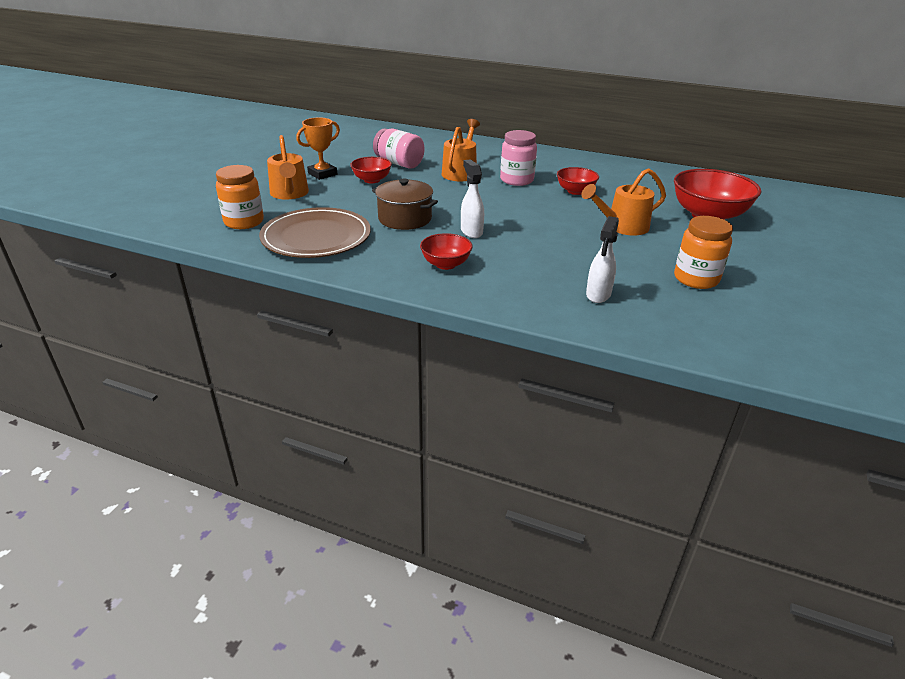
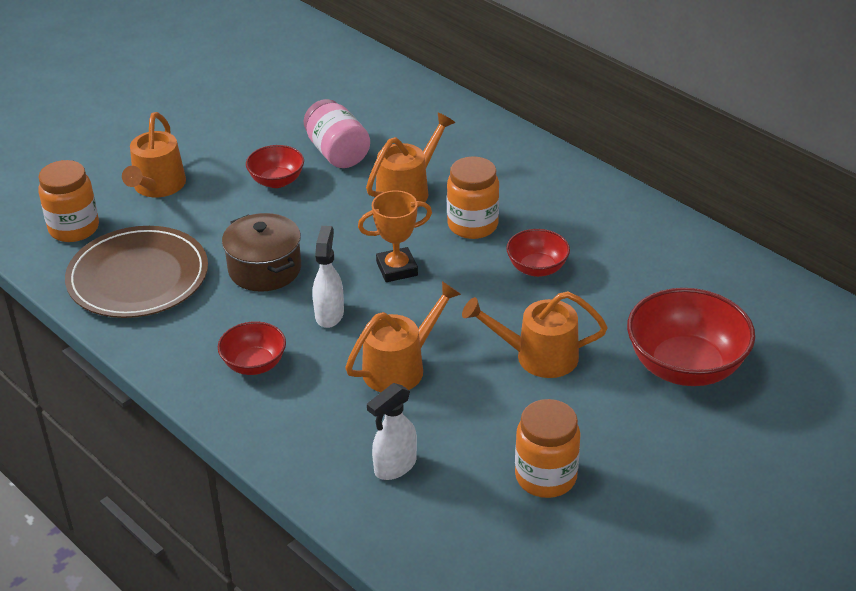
camera: 25 degrees right, 5 degrees up
(322, 174) = (222, 154): orange trophy -> orange trophy (397, 269)
(516, 180) = (472, 225): pink jar -> orange jar
(545, 247) = (401, 367): none -> orange watering can

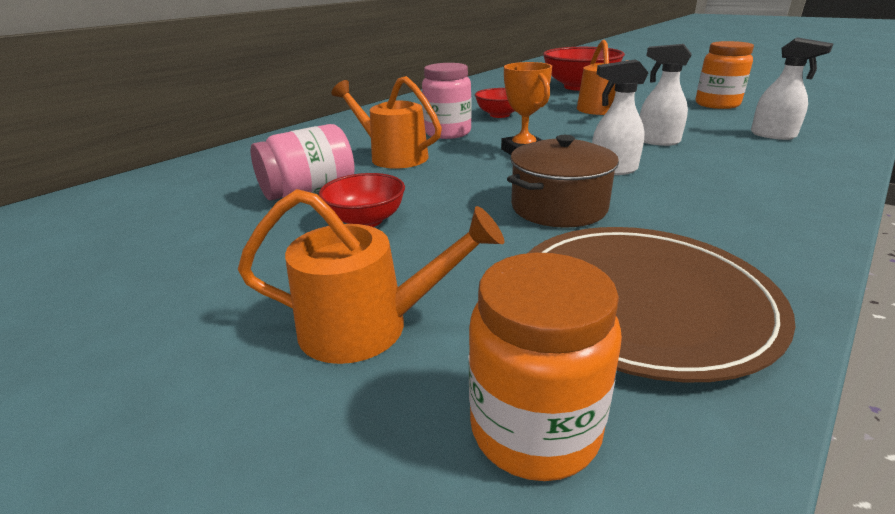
camera: 95 degrees left, 10 degrees down
(254, 364) = (728, 194): red bowl -> none
(401, 367) = (657, 141): orange watering can -> white spray bottle
(472, 225) = (447, 133): orange jar -> pink jar

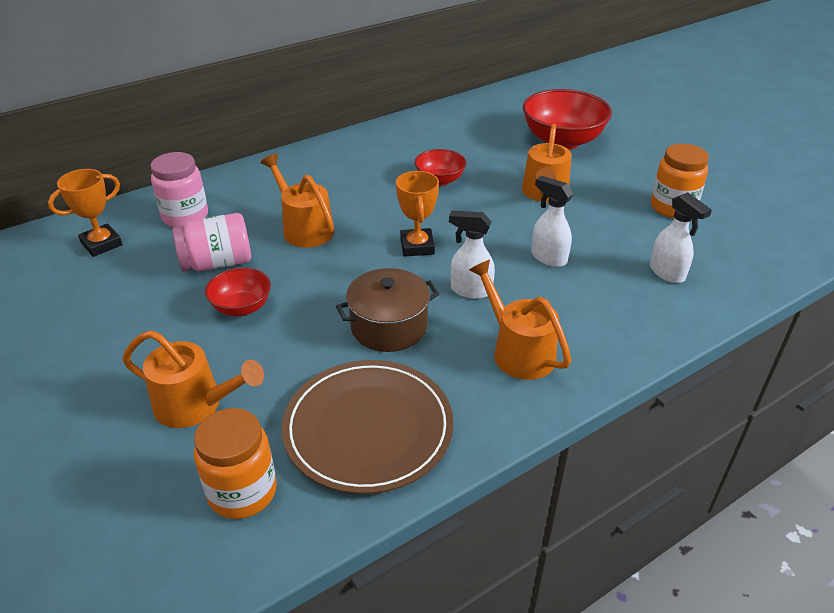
camera: 15 degrees right, 10 degrees up
(148, 198) = (101, 244): none -> orange trophy
(447, 133) = (372, 201): pink jar -> pink jar (185, 217)
(720, 202) = (517, 351): none -> orange watering can

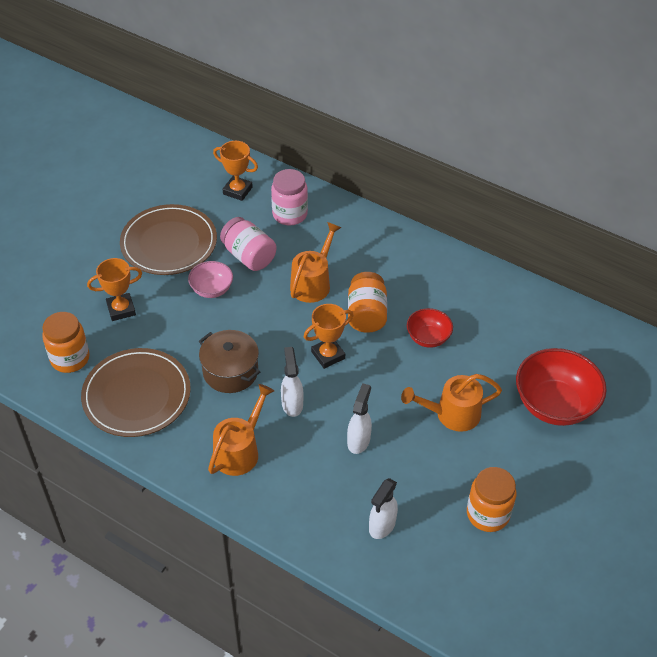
camera: 65 degrees right, 10 degrees up
(122, 325) = (169, 243): none -> brown plate
(196, 405) = (121, 309): orange watering can -> orange trophy
(242, 307) = (212, 289): red bowl -> pink bowl
(380, 207) = (366, 314): none -> orange jar

